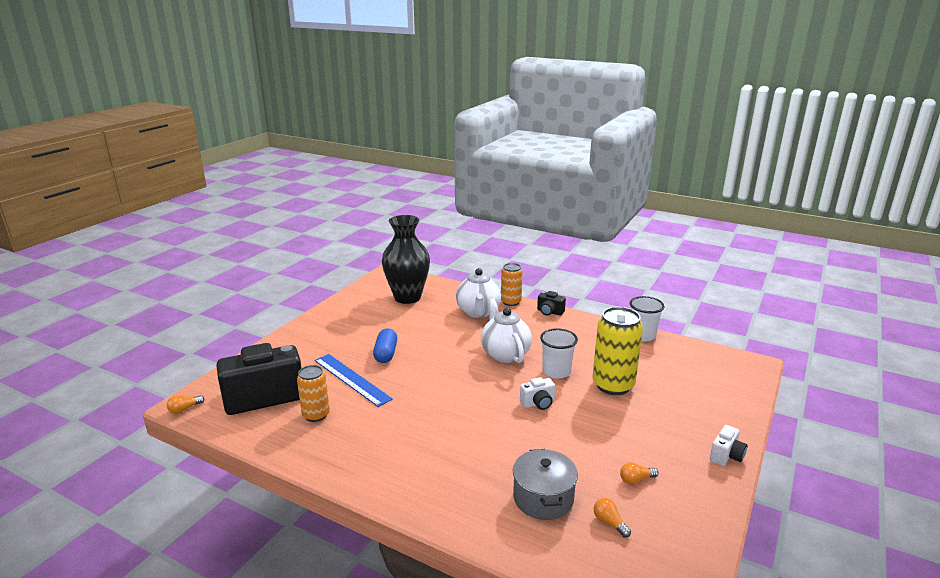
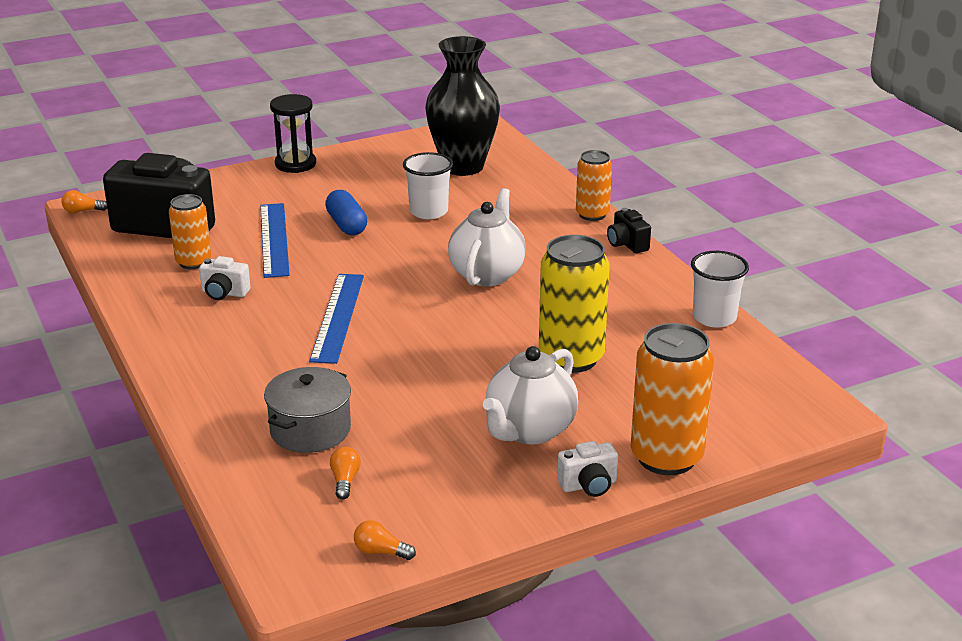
camera: 35 degrees right, 5 degrees up
(303, 327) = (295, 164): none -> black hourglass
(386, 354) = (347, 225): blue capsule -> blue capsule turned 60 degrees counterclockwise
(458, 414) = (338, 317): none -> blue ruler
(478, 312) = (528, 213): white teapot -> white teapot (529, 430)
(538, 403) = (445, 341): white camera -> white camera (224, 293)
(556, 371) = (522, 316): white cup -> white cup (428, 212)
(636, 480) = (437, 459): orange light bulb -> orange light bulb (381, 551)
(733, 421) = (666, 457): none -> orange can

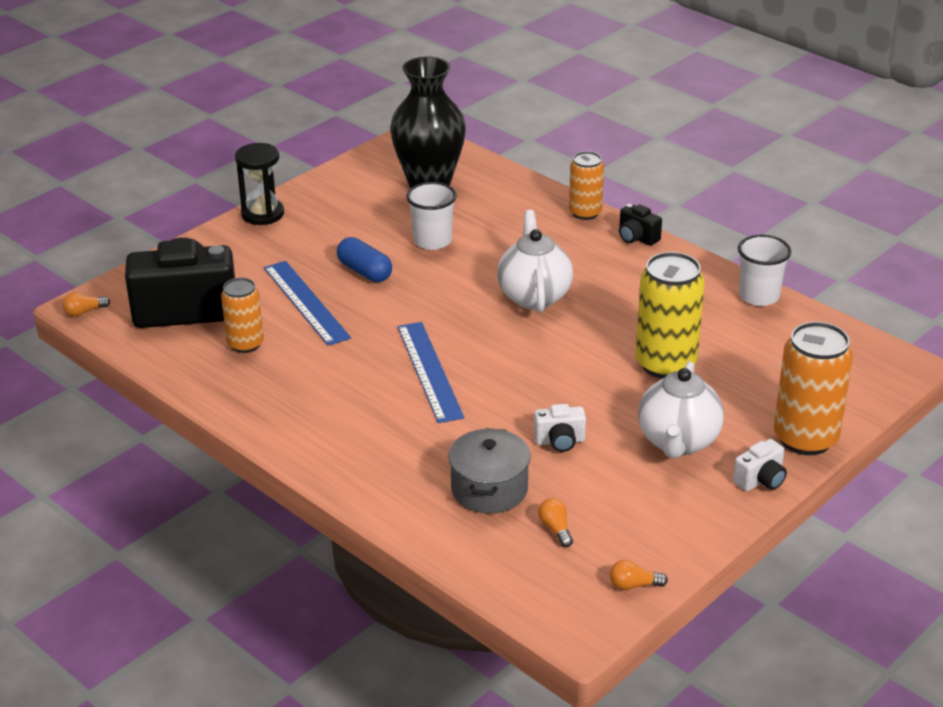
camera: 20 degrees left, 5 degrees up
(224, 293) = (302, 371): white camera -> white camera (560, 441)

